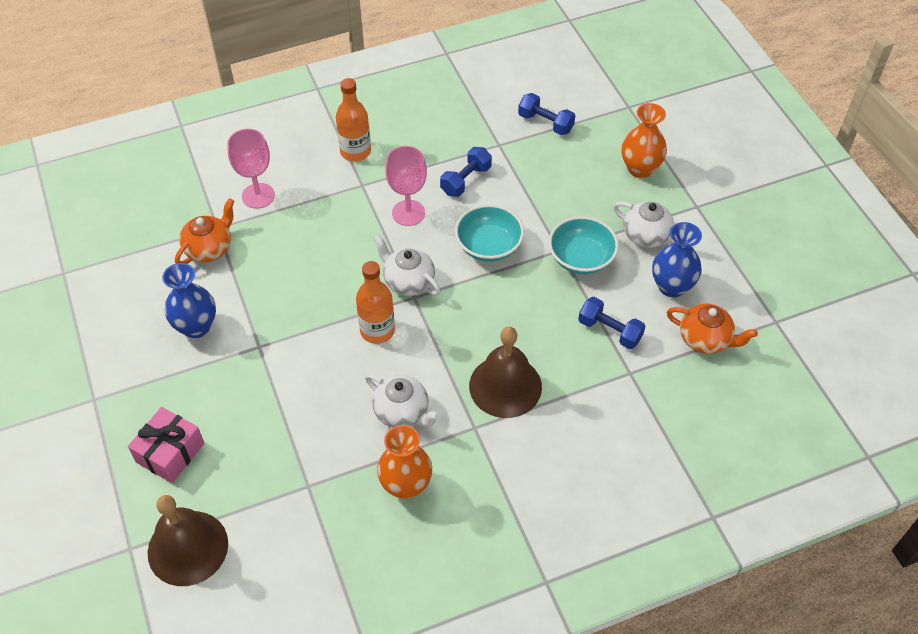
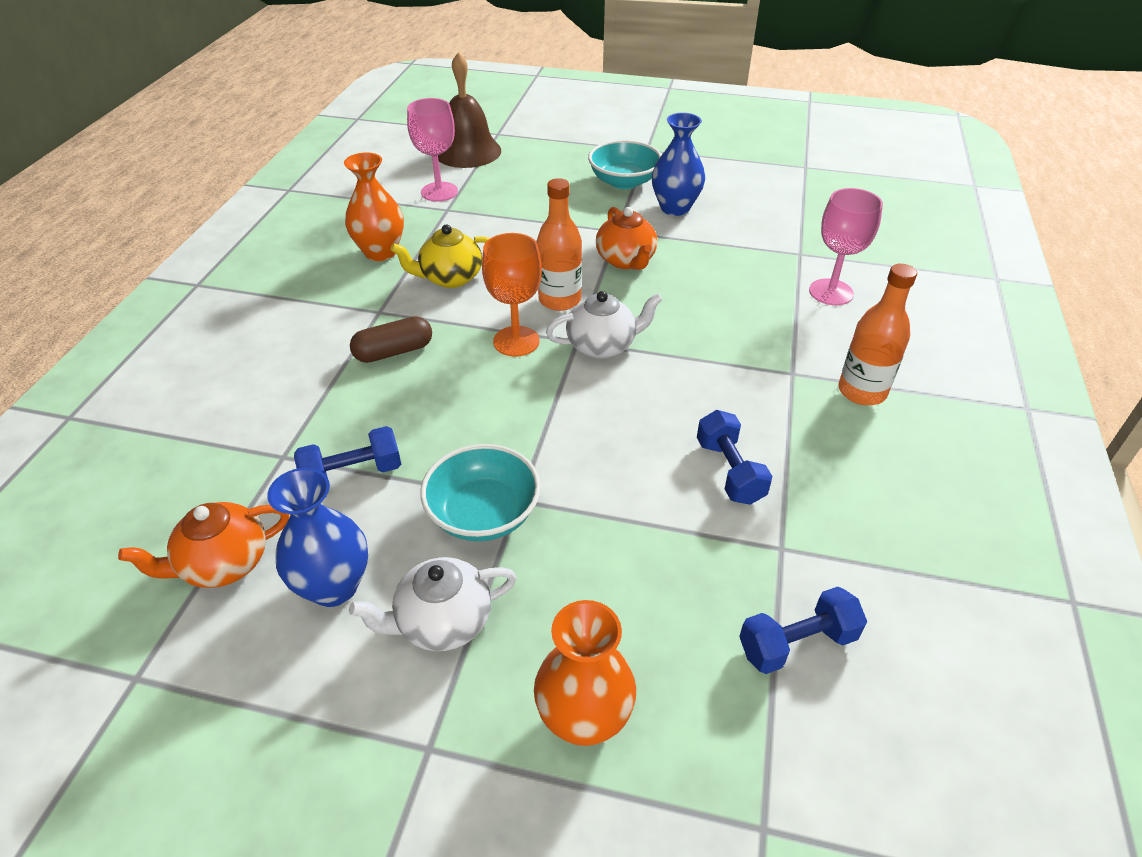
camera: 125 degrees right, 10 degrees down
(170, 453) = (556, 165): pink gift -> none
(209, 248) = (772, 241): orange teapot -> orange teapot (626, 260)
(402, 412) = (450, 278): white teapot -> yellow teapot
(408, 213) = (710, 391): pink goblet -> pink goblet (439, 192)
(440, 327) = (516, 341): none -> orange goblet
(488, 246) = (591, 434): turquoise bowl -> turquoise bowl (624, 182)
(505, 386) = (394, 352): brown bell -> brown capsule

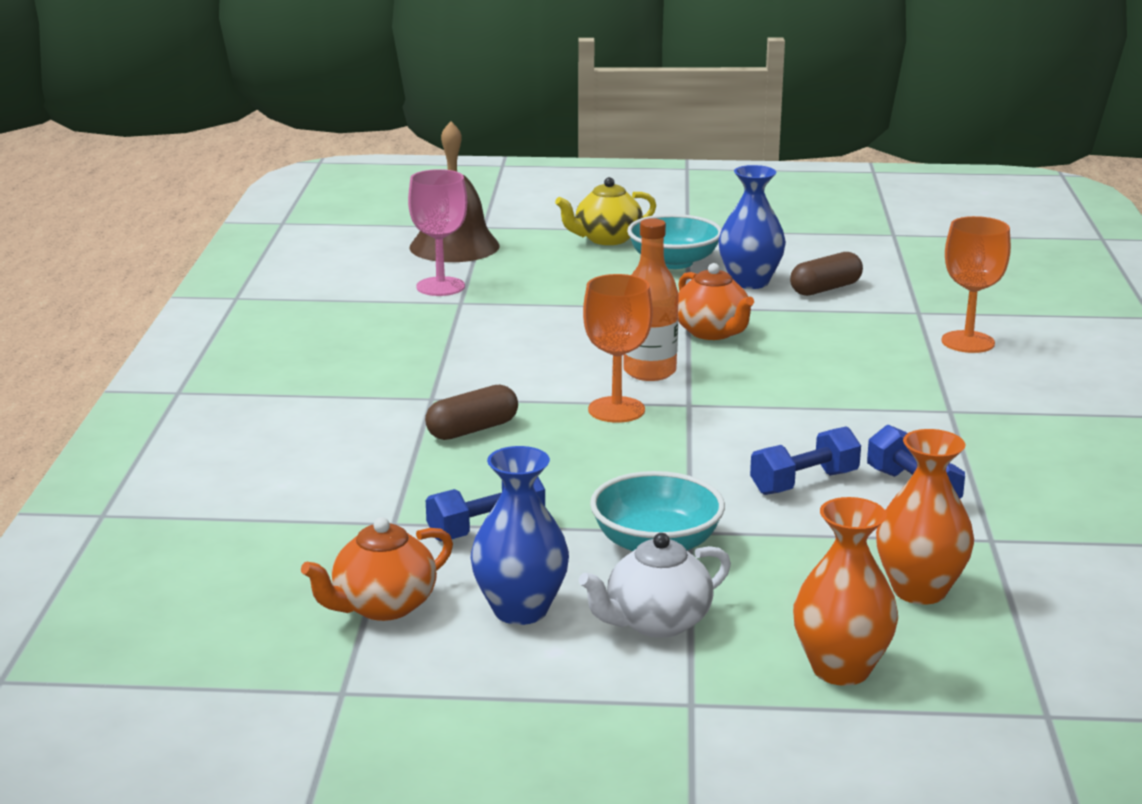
camera: 10 degrees left, 20 degrees down
(380, 252) = (399, 346): orange vase -> orange vase (919, 590)
(450, 278) = (503, 363): yellow teapot -> yellow teapot (606, 239)
(602, 346) = (721, 406): white teapot -> none
(732, 221) = (825, 289): none -> brown capsule
(797, 643) = (1034, 600): blue dumbbell -> blue dumbbell (804, 483)
(831, 292) = (968, 342): pink goblet -> orange goblet
(862, 391) = (1033, 418): orange bottle -> none

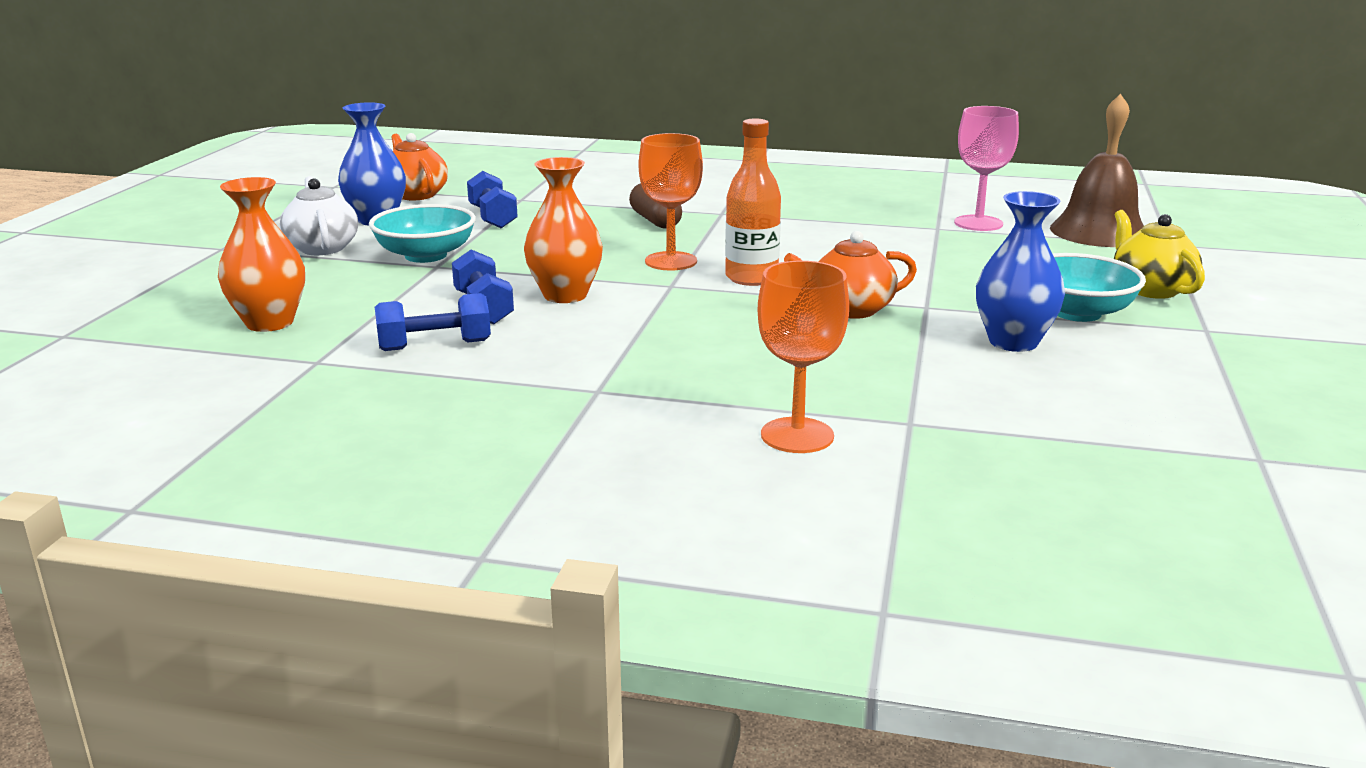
camera: 100 degrees right, 0 degrees up
(825, 289) = (994, 379): brown capsule -> none
(841, 669) = (203, 286): orange vase -> orange vase (565, 295)

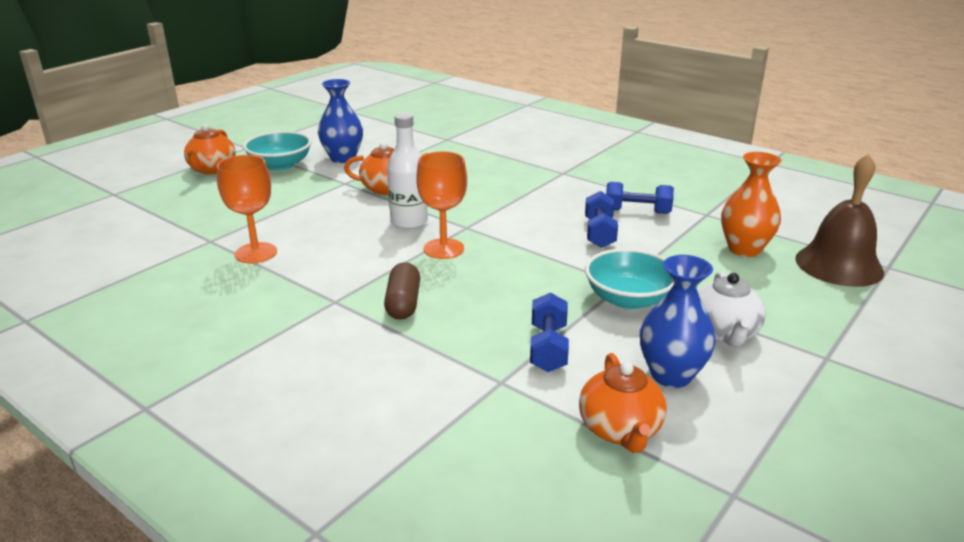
camera: 155 degrees left, 5 degrees up
(565, 295) = (541, 233): orange vase -> none
(751, 278) = (409, 222): orange bottle -> white bottle
(797, 435) = (496, 142): orange goblet -> orange goblet (256, 253)
(978, 223) = (173, 238): pink goblet -> none
(1099, 231) = (122, 212): brown bell -> brown bell (839, 265)
(1150, 289) = (212, 169): yellow teapot -> orange teapot

